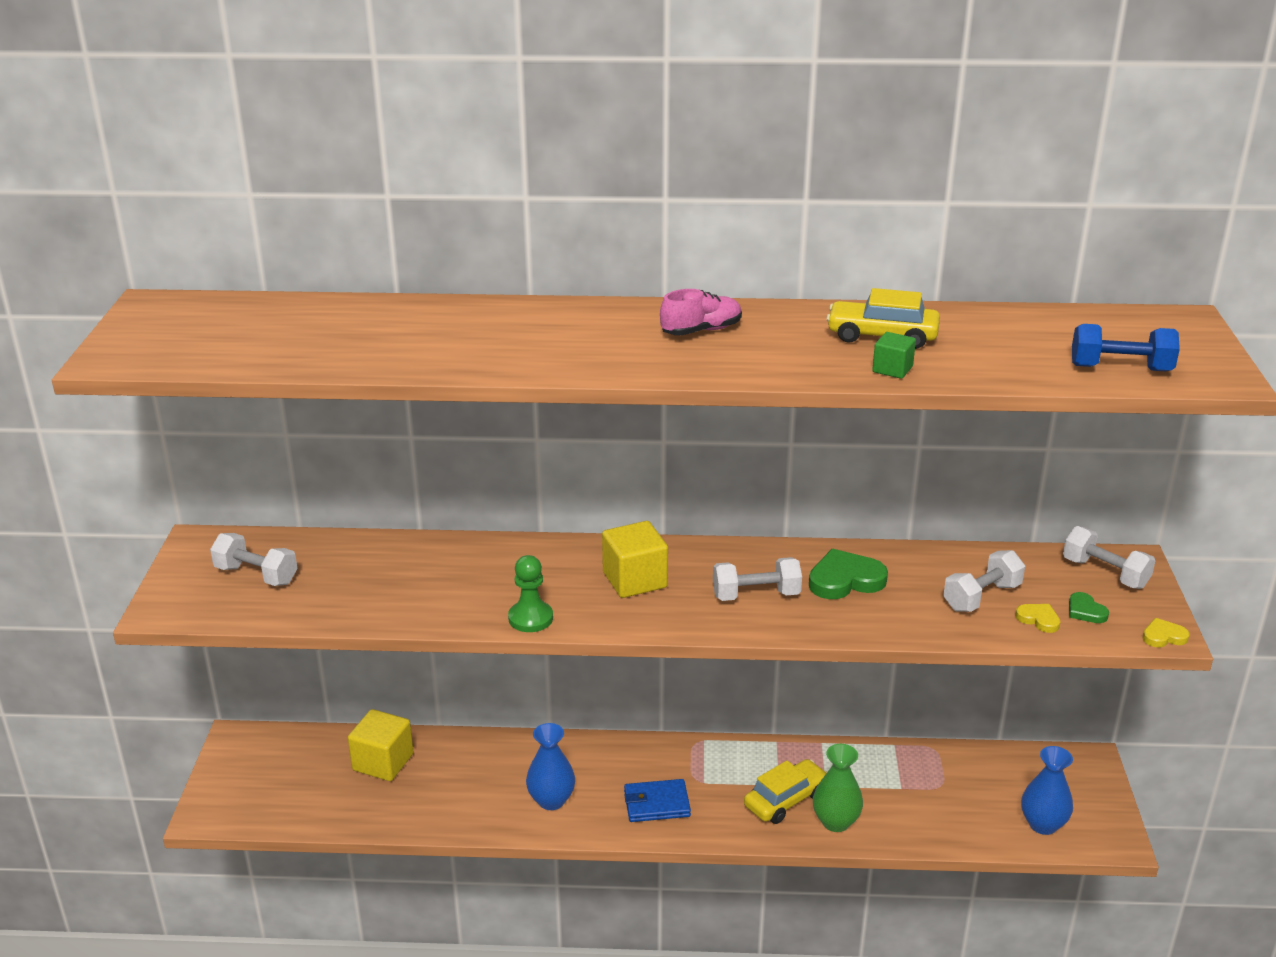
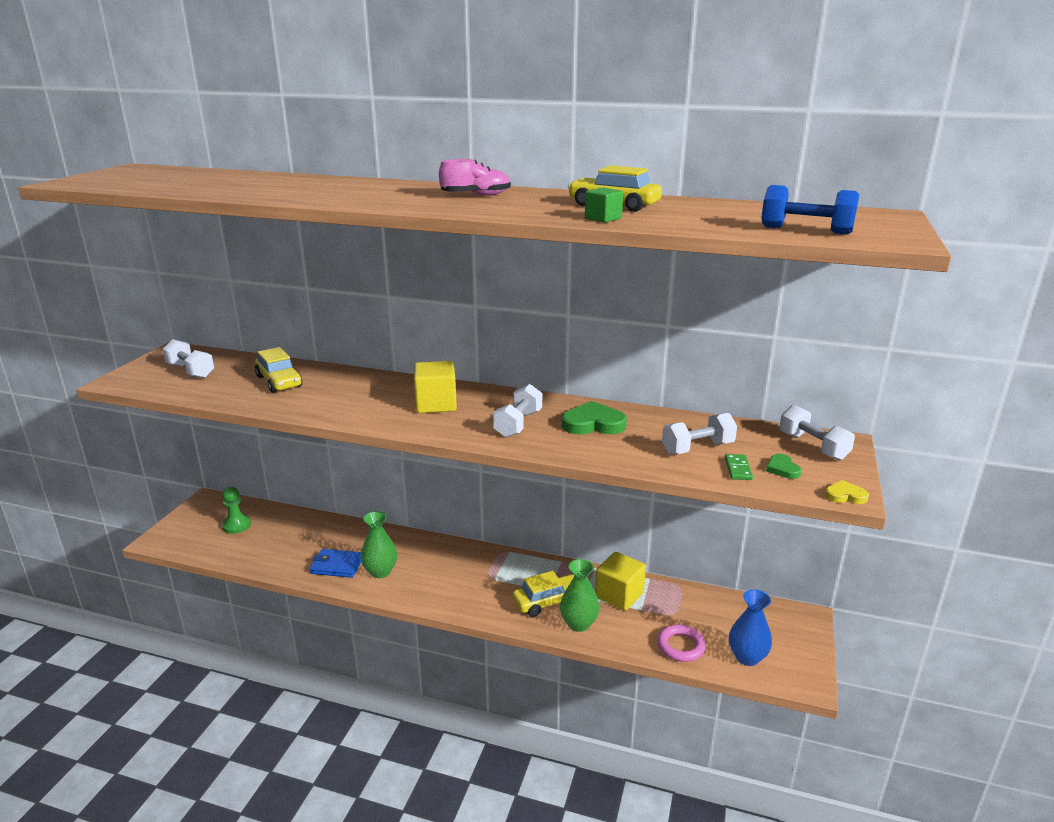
camera: 15 degrees right, 5 degrees down
(383, 762) = (286, 529): yellow cube -> yellow cube (619, 595)
(398, 574) = (279, 381): none -> yellow car
(530, 618) = (344, 416): green pawn -> green pawn (236, 525)
(551, 800) = (380, 571): blue vase -> green vase
(656, 804) = (452, 587): blue wallet -> blue wallet (337, 565)
(756, 595) = (518, 424): white dumbbell -> white dumbbell turned 75 degrees counterclockwise
(965, 826) = (680, 646): none -> pink ring
(1038, 619) = (738, 469): yellow heart -> green domino

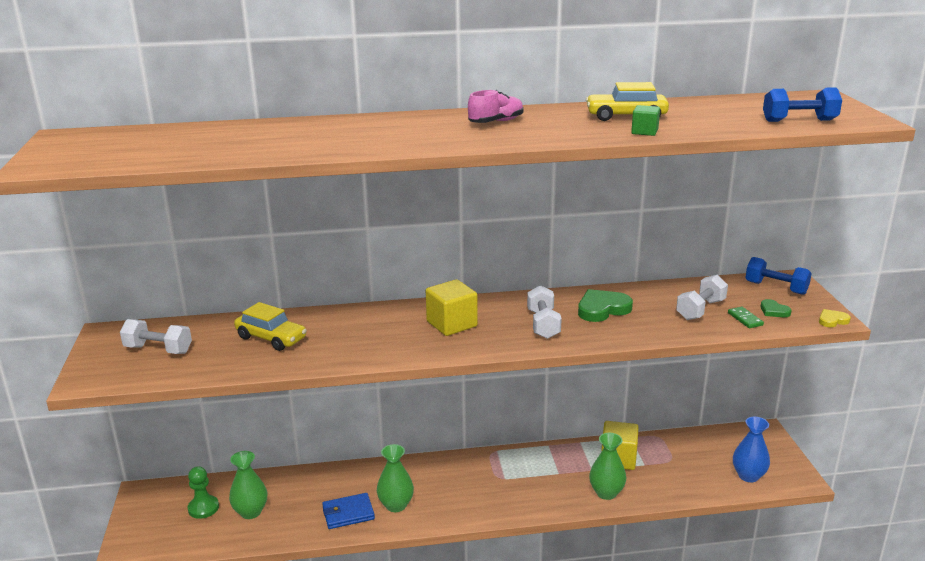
camera: 25 degrees left, 0 degrees up
(266, 540) = (250, 512): none -> green vase
(548, 601) = (566, 483): yellow car -> none
(680, 646) = (696, 484): pink ring -> none
(813, 446) = (776, 288): white dumbbell -> blue dumbbell

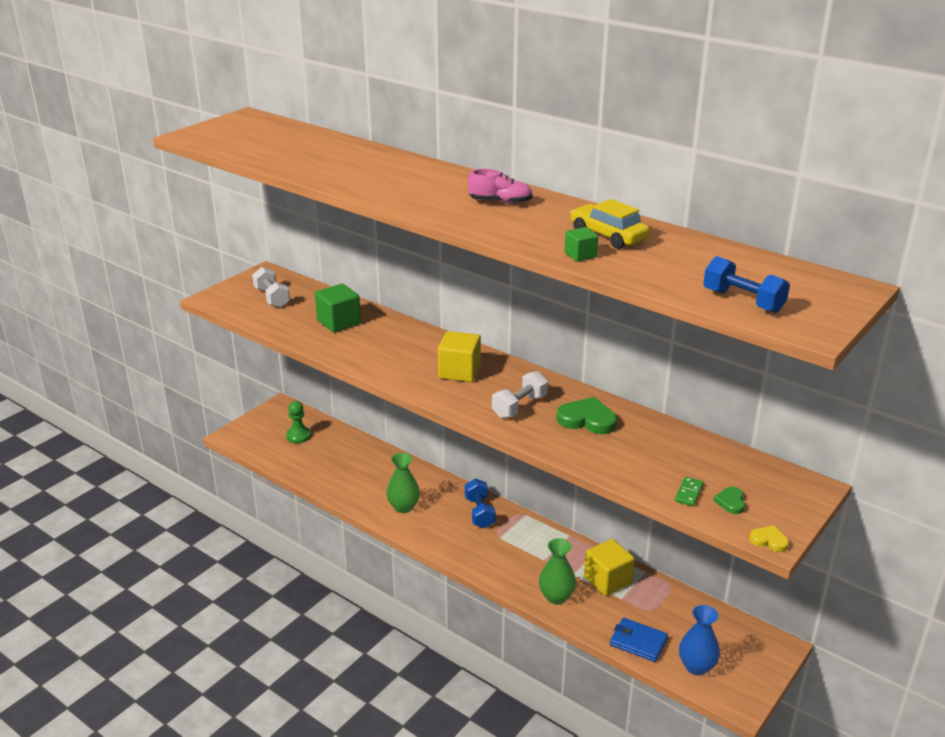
camera: 45 degrees right, 5 degrees up
(250, 512) = (319, 455): green vase -> none
(271, 338) = (339, 322): yellow car -> green cube
(348, 513) = (369, 493): blue wallet -> blue wallet (638, 642)
(700, 310) = (666, 464): white dumbbell -> none
(776, 288) = (779, 486): blue dumbbell -> blue dumbbell (479, 513)

